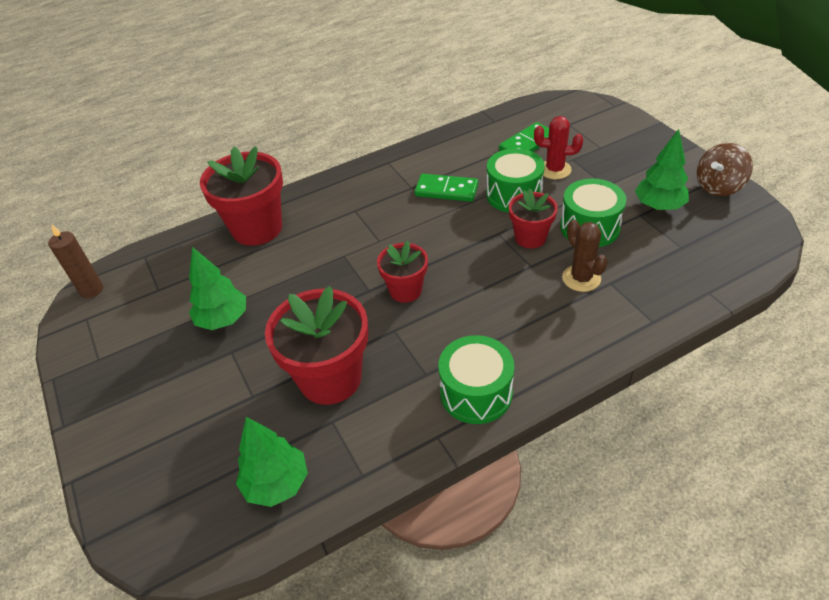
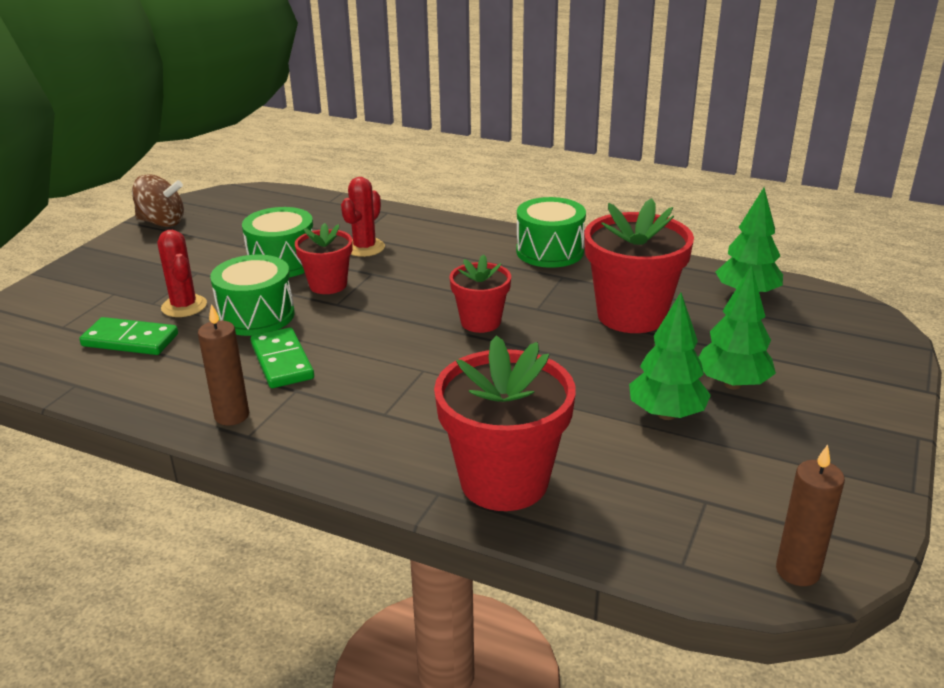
camera: 130 degrees left, 15 degrees down
(410, 161) = (232, 415): none -> brown candle
(581, 278) = (365, 248): brown cactus -> red cactus
(658, 206) = (218, 240): green tree -> green tree (732, 384)

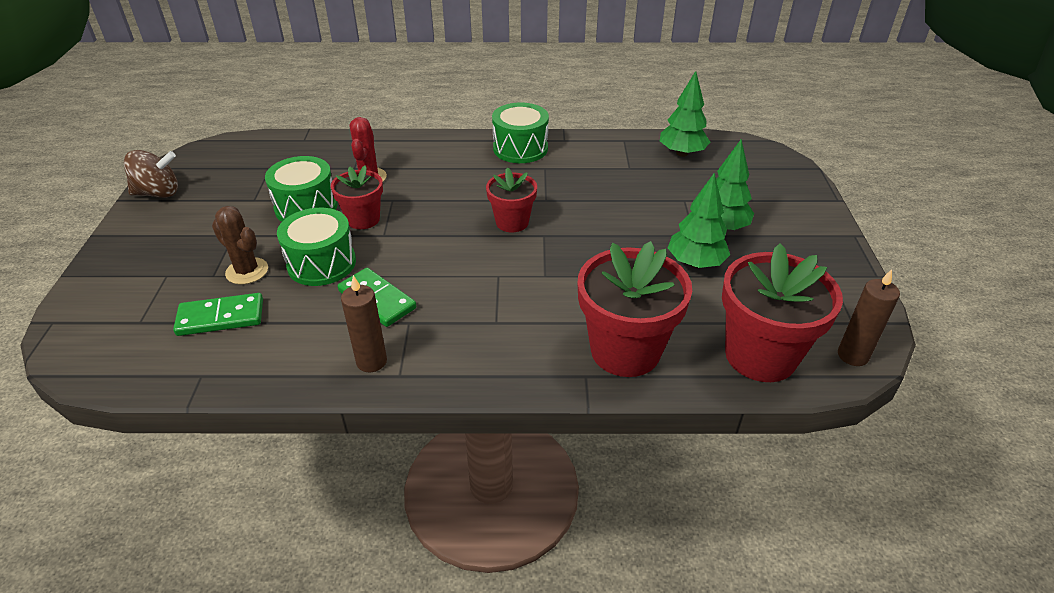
camera: 25 degrees left, 10 degrees up
(184, 306) = (247, 271): red cactus -> brown cactus
(631, 315) = (617, 189): red flower pot -> red flower pot (760, 355)

